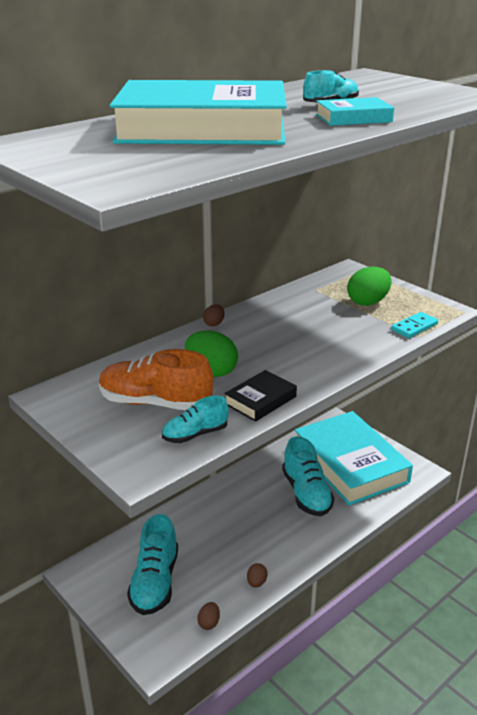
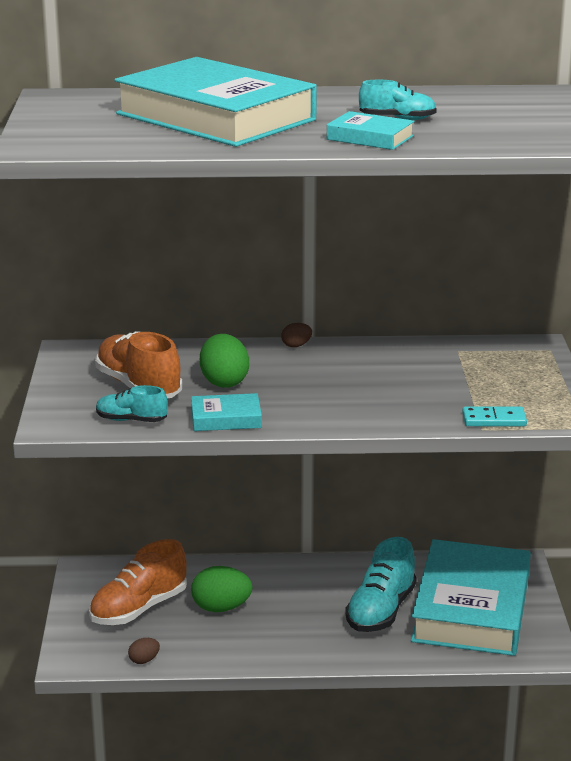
camera: 40 degrees right, 5 degrees down
(155, 582) = (139, 608): turquoise shoe -> orange shoe
(256, 582) = (226, 654): brown egg -> none
(260, 400) = (226, 418): black book -> turquoise book
(368, 302) = (491, 381): green egg -> green egg (221, 608)

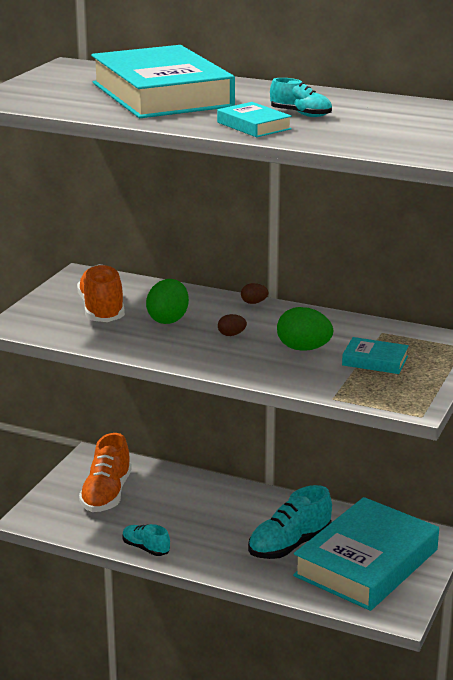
camera: 25 degrees right, 0 degrees up
(131, 420) = (70, 333): turquoise shoe -> turquoise shoe (146, 548)
(139, 608) = (106, 494): orange shoe -> orange shoe turned 60 degrees counterclockwise
(144, 660) = (79, 533): brown egg -> brown egg (231, 335)
(221, 608) = (167, 510): green egg -> green egg (303, 349)
(226, 418) = (140, 347): turquoise book -> turquoise book (375, 361)
(494, 420) = (350, 393): turquoise domino -> none

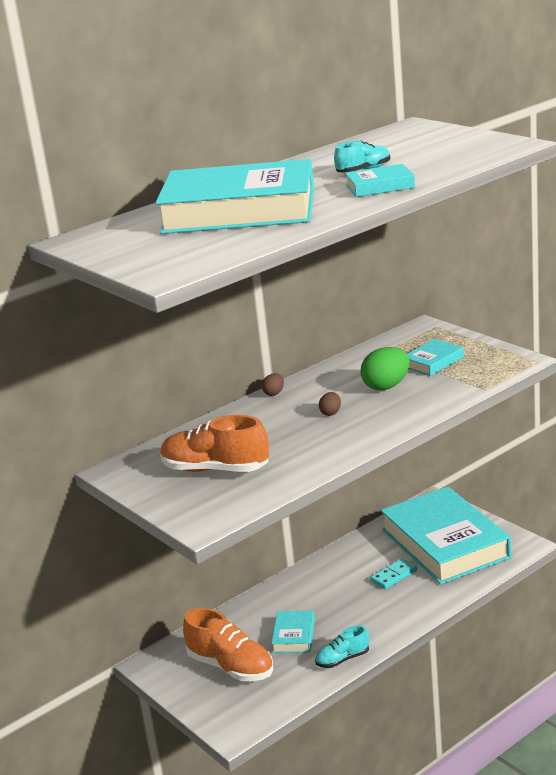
camera: 60 degrees left, 0 degrees up
(165, 514) = (294, 636): none -> turquoise book
(168, 319) = (270, 438): green egg -> none
(289, 545) = (394, 576): turquoise shoe -> turquoise domino

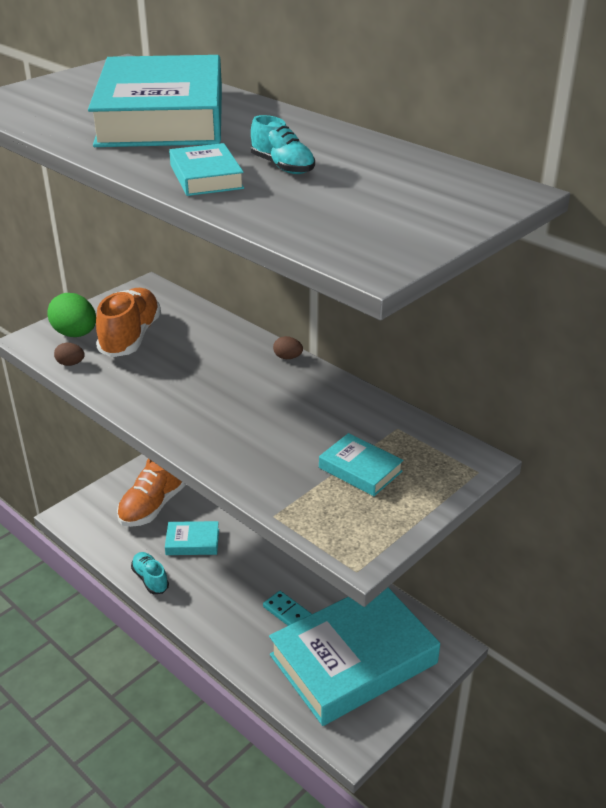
camera: 80 degrees right, 10 degrees up
(331, 413) = (232, 397): brown egg -> brown egg (70, 364)
(386, 386) = (294, 433): green egg -> green egg (75, 334)

